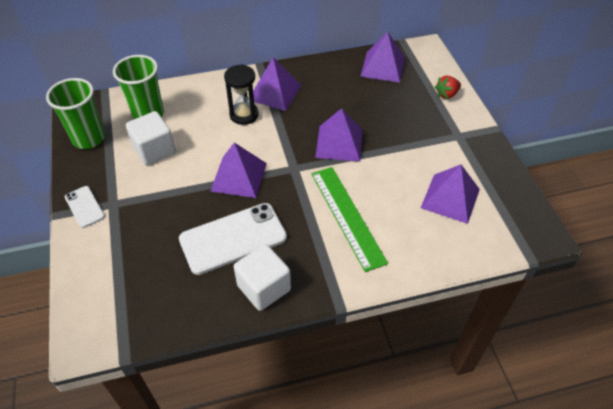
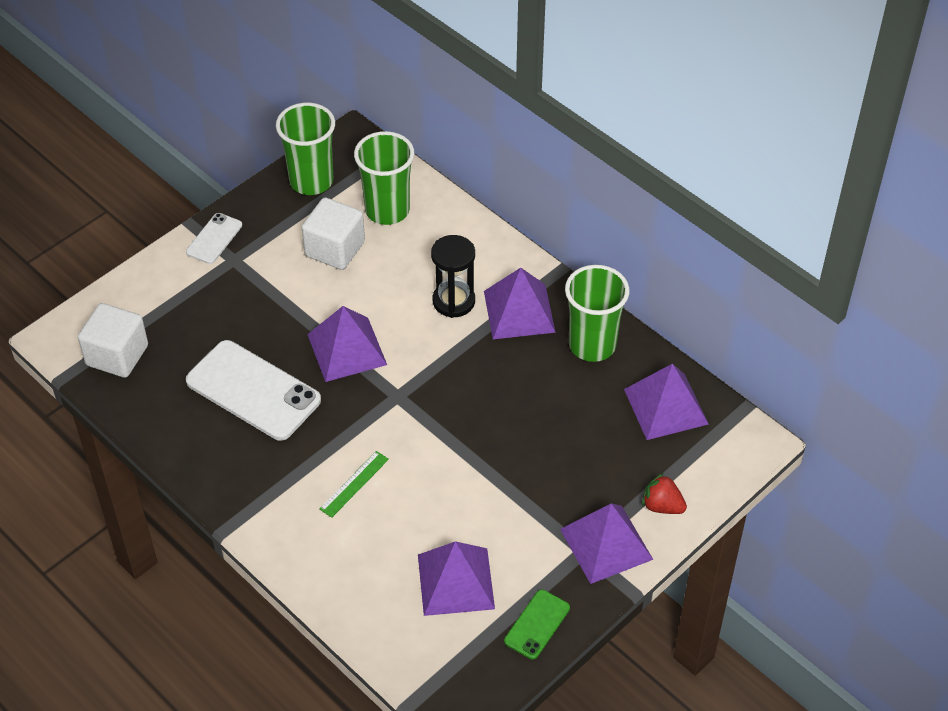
camera: 60 degrees right, 0 degrees up
(264, 288) = (204, 451): white cube -> white cube (117, 355)
(321, 75) = (592, 345): none -> green cup
(339, 143) = (473, 422): purple pyramid -> purple pyramid (606, 544)
(347, 216) = (354, 484): green ruler -> green ruler, size x0.49
(499, 175) = (537, 624): none -> green phone

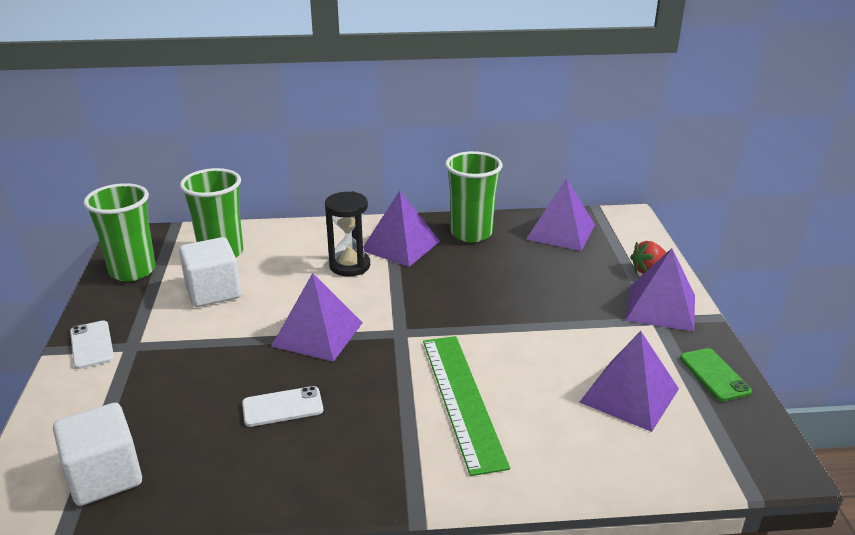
camera: 50 degrees left, 20 degrees down
(253, 391) = (282, 407): white phone -> white phone, size x0.51
(354, 484) = (462, 400): green ruler -> green ruler, size x2.06

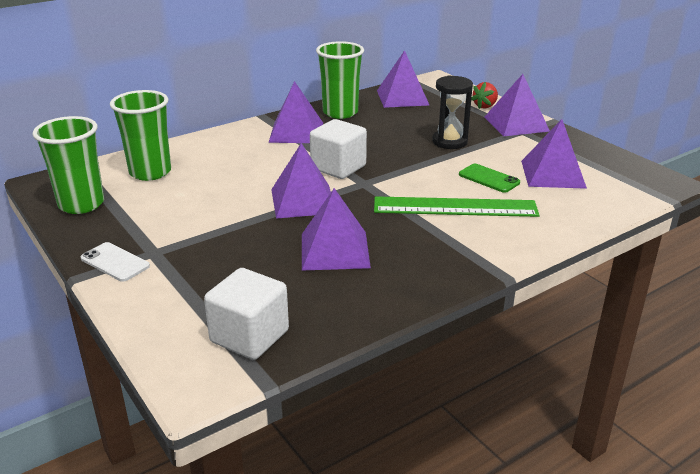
camera: 30 degrees left, 0 degrees up
(213, 292) = (179, 198): white cube -> white cube (338, 167)
(282, 407) = (335, 250): white phone -> purple pyramid
(350, 266) = (272, 154): black hourglass -> black hourglass (449, 142)
(462, 400) = (455, 207): green ruler -> green ruler turned 45 degrees counterclockwise
(714, 375) = (587, 150): green phone -> green phone (488, 178)

